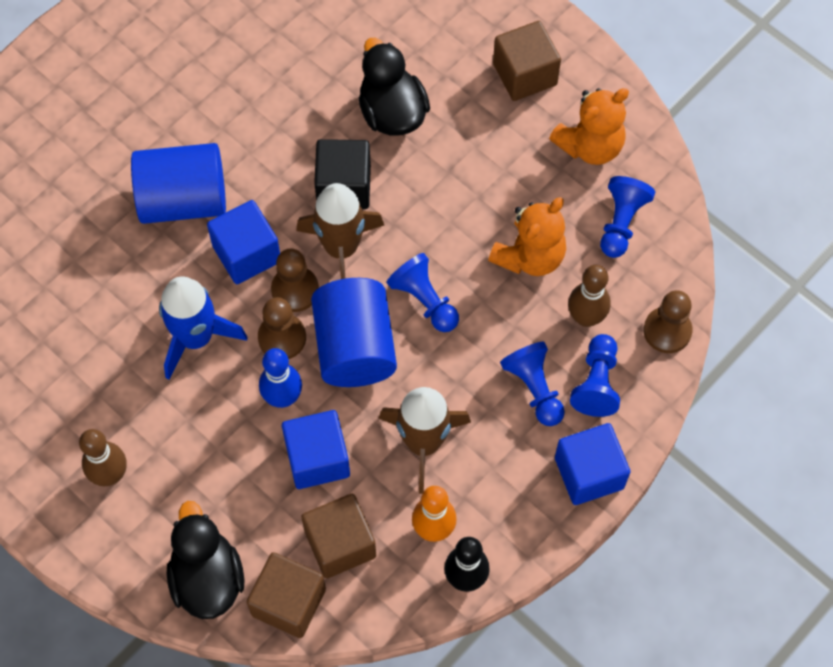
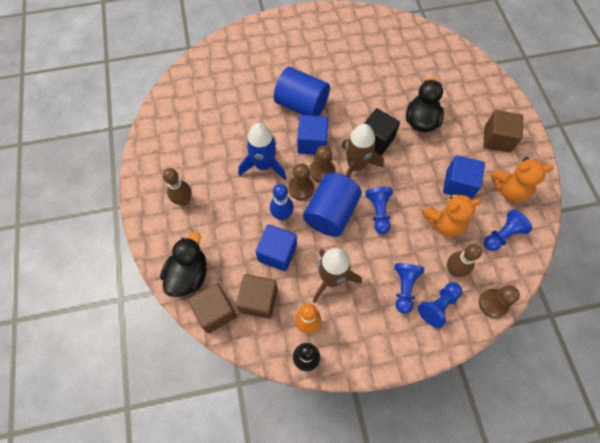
camera: 35 degrees right, 0 degrees up
(589, 473) = (404, 349): blue cube -> blue cube (458, 184)

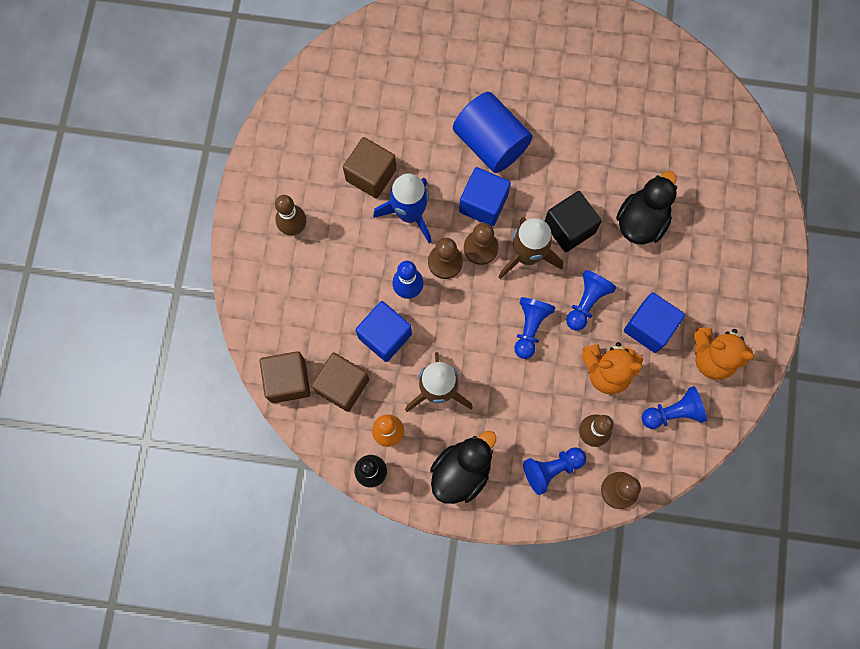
camera: 20 degrees right, 10 degrees up
(189, 275) = (271, 325): black duck -> black duck (461, 471)
(331, 213) = (470, 308): blue cylinder -> none
(404, 288) = (520, 433): blue pawn -> blue pawn (586, 302)
(497, 139) = (731, 283): brown cube -> brown cube (371, 175)

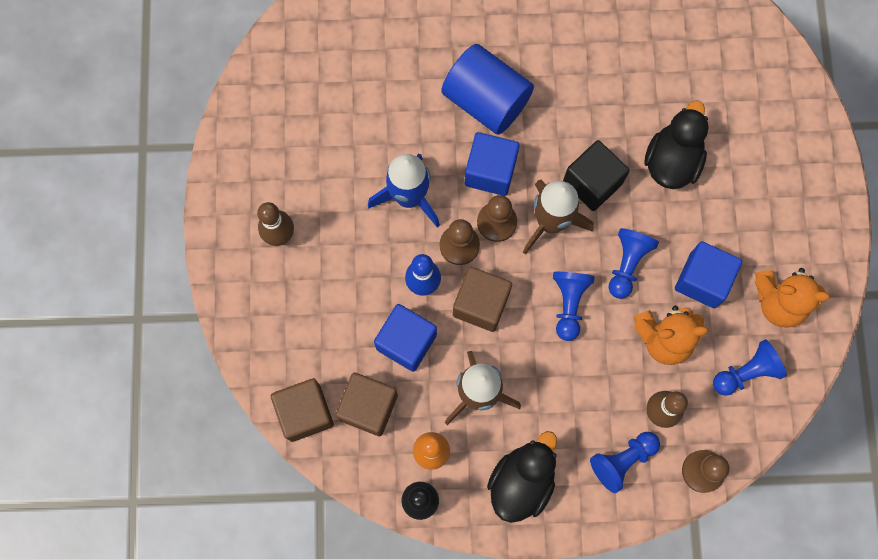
camera: 10 degrees left, 0 degrees up
(371, 175) = (356, 160): brown cube -> brown cube (481, 304)

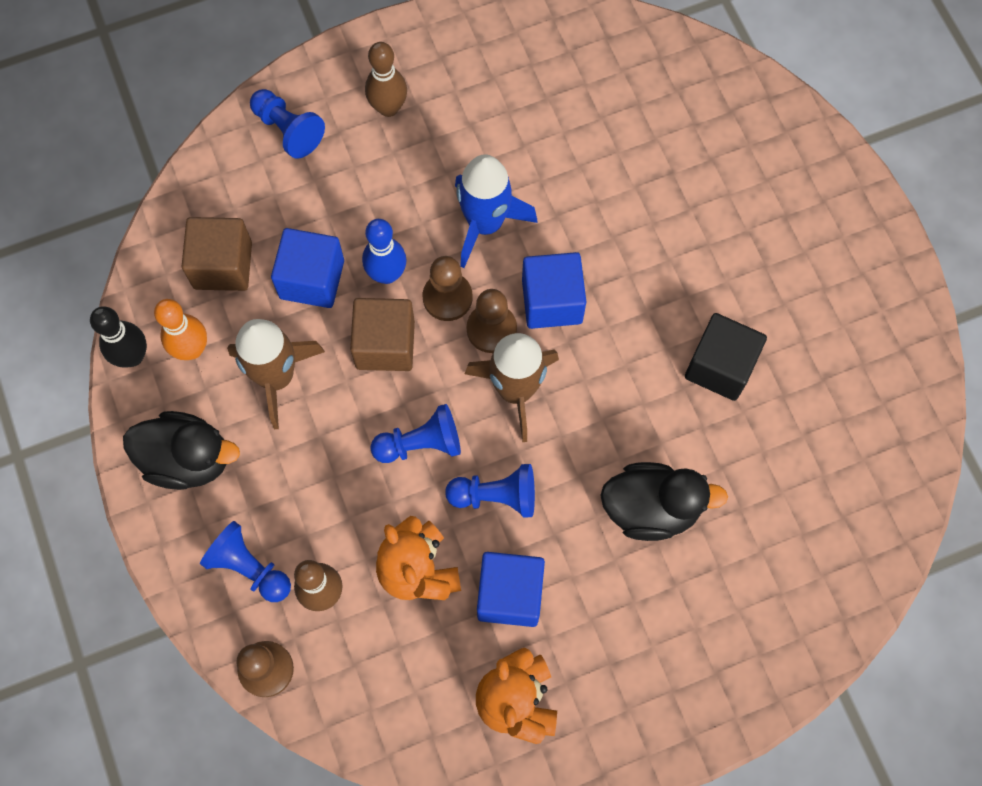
camera: 70 degrees right, 5 degrees down
(305, 413) = (195, 203): brown cube -> none
(486, 100) = (638, 267): blue cylinder -> none
(592, 183) = (584, 422): black cube -> black cube (720, 366)
(746, 372) = (409, 686): blue pawn -> blue pawn (288, 130)

